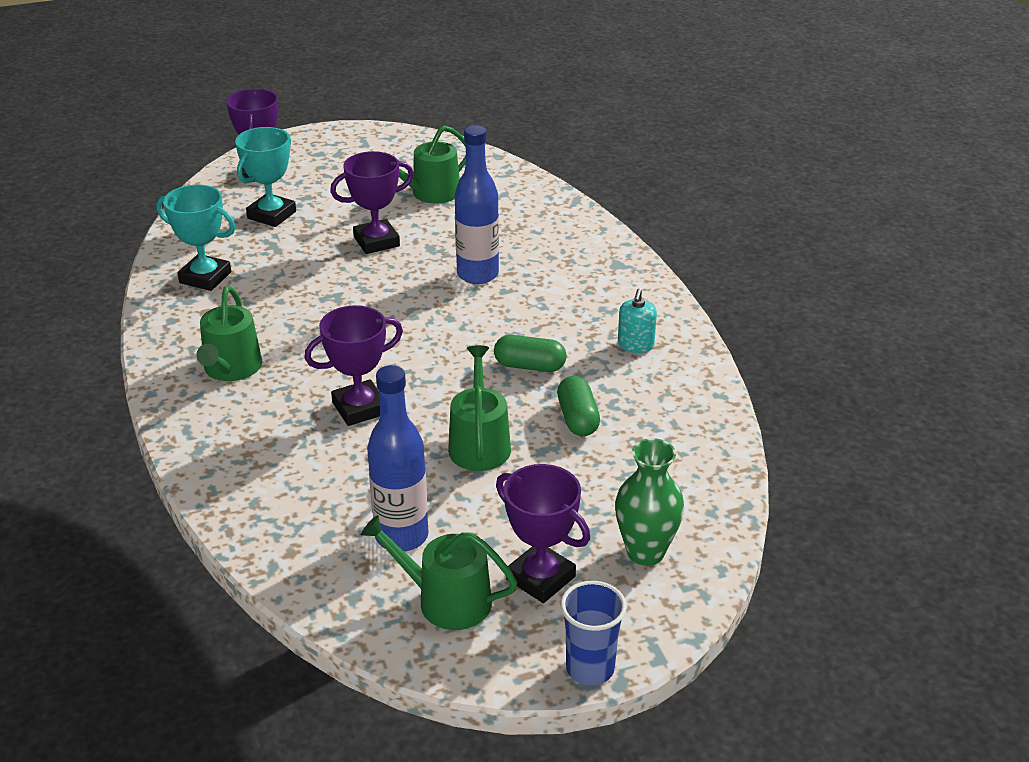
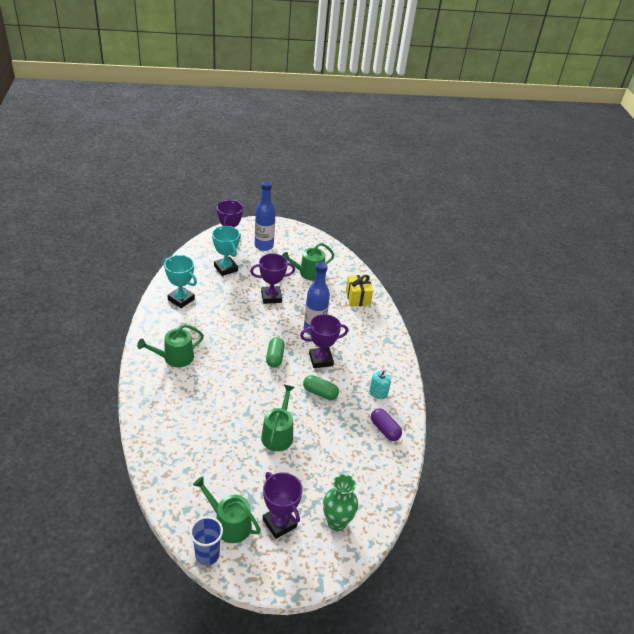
camera: 10 degrees right, 5 degrees up
(231, 369) = (174, 358): green watering can -> green watering can turned 45 degrees clockwise
(271, 215) = (226, 268): turquoise trophy -> turquoise trophy turned 75 degrees counterclockwise
(360, 408) = (228, 397): purple trophy -> purple trophy (321, 360)
(401, 536) = (221, 479): blue bottle -> blue bottle (264, 246)
(537, 213) = (357, 298): none -> yellow gift
(578, 418) = (332, 431): green capsule -> green capsule (275, 357)
(590, 669) = (284, 584): blue cup -> blue cup (207, 555)
(671, 396) = (384, 430): none -> purple capsule

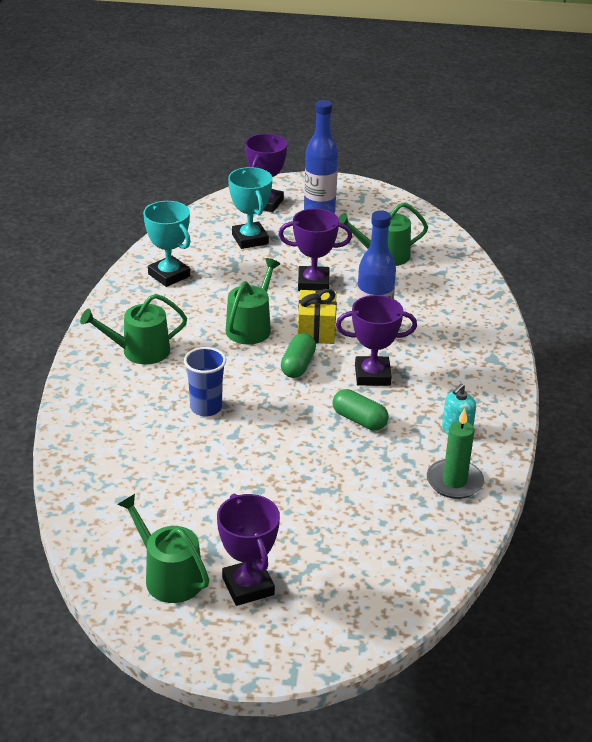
camera: 15 degrees right, 5 degrees down
(207, 555) = (125, 612): blue cup -> blue cup (206, 408)
(278, 434) = (276, 468): green watering can -> green watering can (251, 327)
(337, 522) = (341, 597): green vase -> none
(357, 298) = (457, 295): yellow gift -> yellow gift (316, 330)
(384, 430) = (454, 481): purple capsule -> green candle

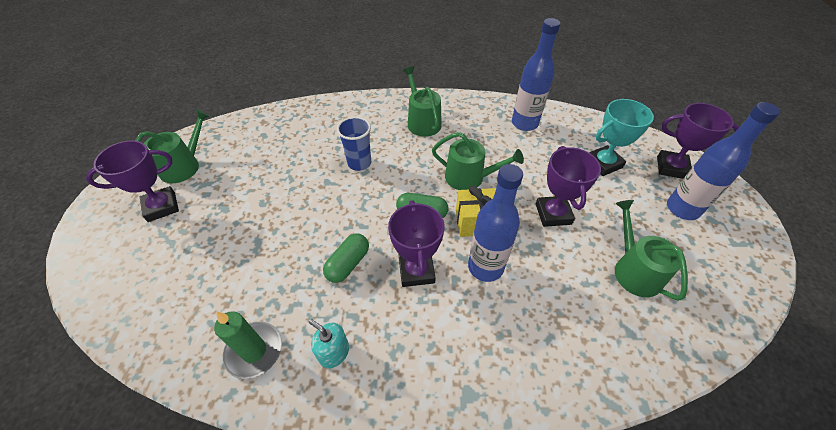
camera: 85 degrees right, 15 degrees up
(169, 275) = (524, 123): turquoise trophy -> blue bottle

